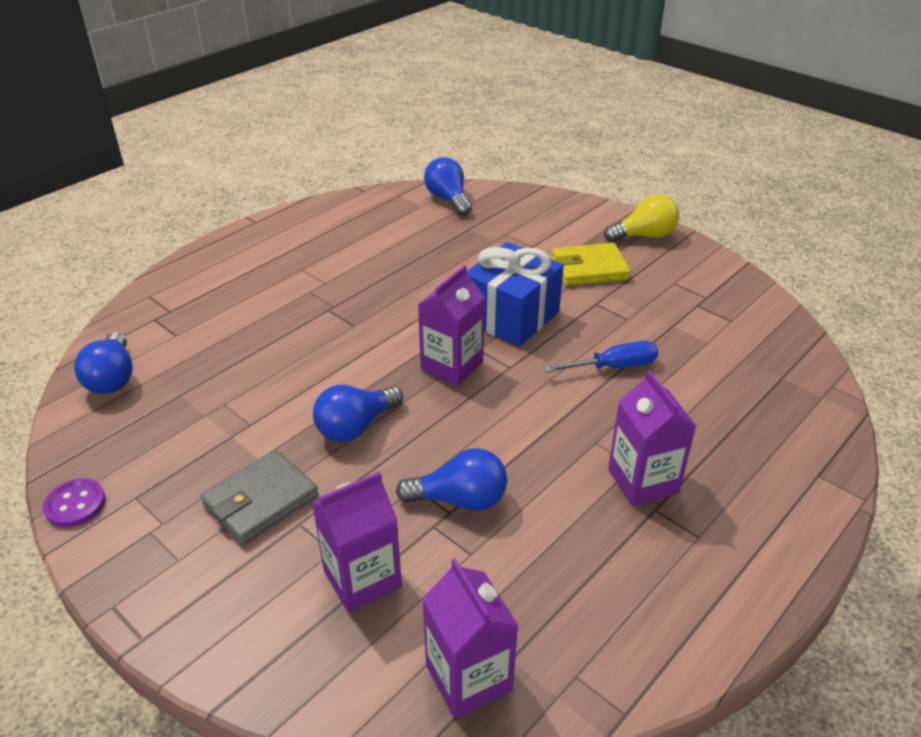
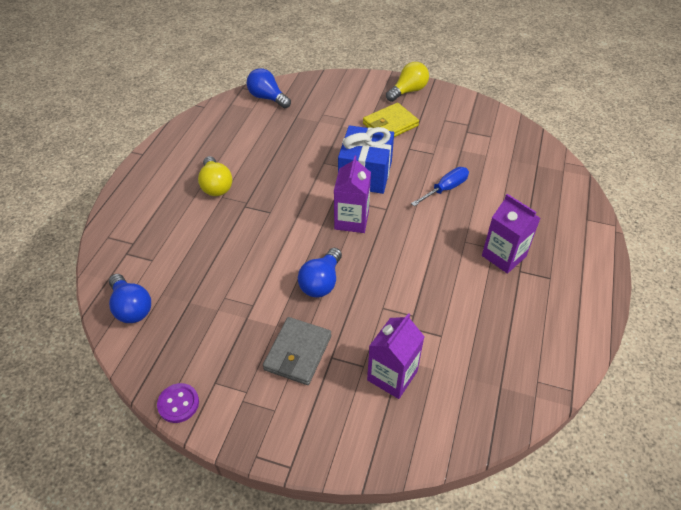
camera: 25 degrees left, 10 degrees up
(312, 277) = (216, 185): none -> yellow light bulb
(460, 499) = (414, 305): blue light bulb -> none
(468, 677) = (486, 406): purple carton -> none

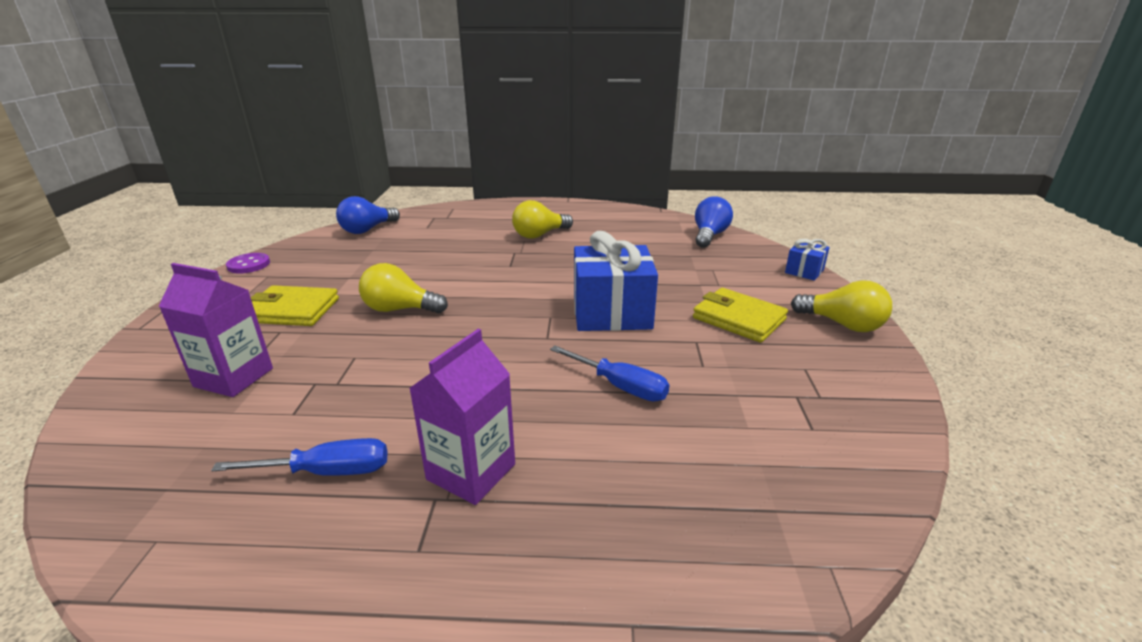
camera: 75 degrees right, 20 degrees down
(298, 353) = (292, 310): grey wallet -> yellow wallet
(321, 282) = (400, 309): blue light bulb -> yellow light bulb
(342, 79) = (804, 271): none -> blue gift
(351, 220) = (514, 314): purple carton -> none
(496, 314) = (326, 472): none -> blue screwdriver

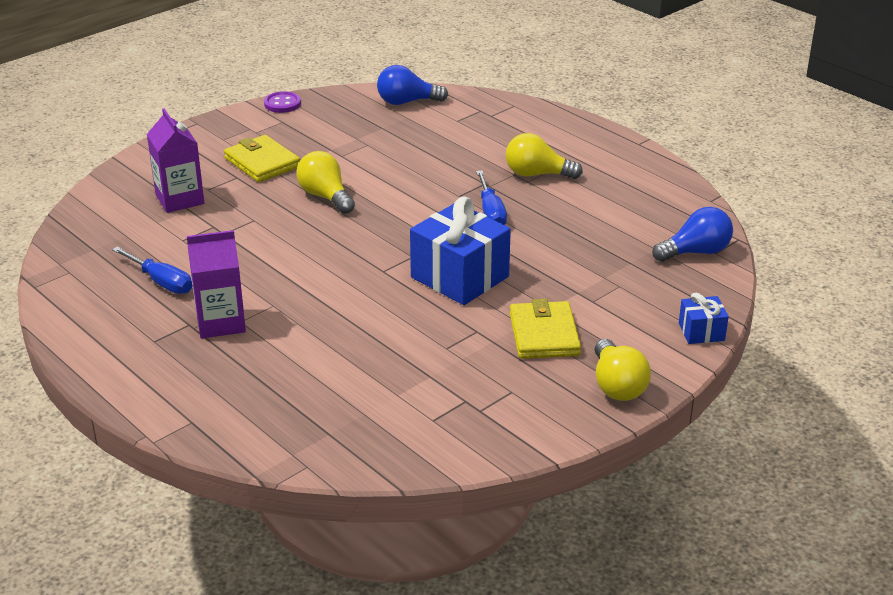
camera: 45 degrees right, 5 degrees up
(619, 386) = (369, 328): blue screwdriver -> blue screwdriver (490, 212)

